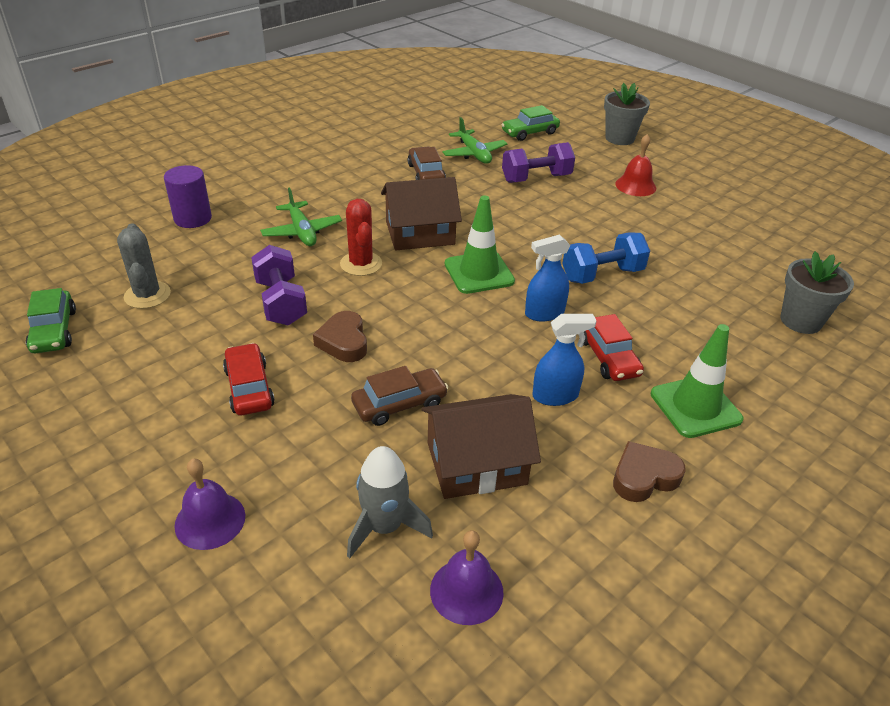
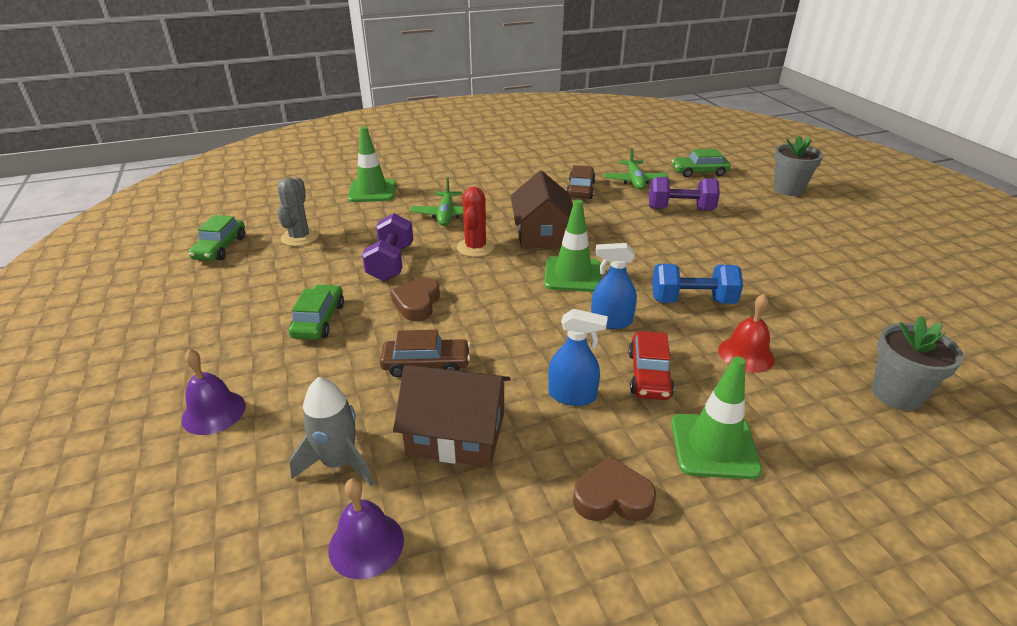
camera: 25 degrees right, 5 degrees down
(193, 218) = (372, 191): purple cylinder -> green traffic cone
(249, 388) = (319, 320): red car -> green car
(420, 233) = (542, 233): brown house -> brown house turned 75 degrees clockwise
(635, 186) = (779, 231): red bell -> red bell (746, 354)

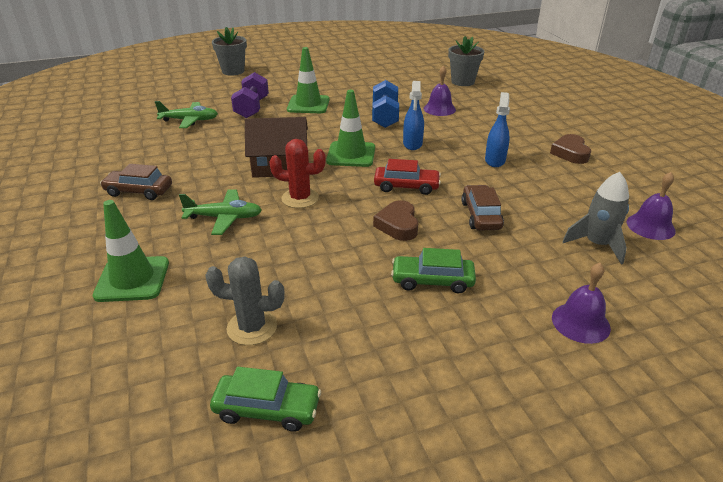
camera: 90 degrees left, 0 degrees up
(391, 263) = (325, 246): purple dumbbell -> none
(417, 303) = (398, 225): brown heart -> brown heart turned 75 degrees clockwise
(456, 433) = (547, 200): brown house -> none
(580, 189) = (196, 145): brown car -> brown car (139, 191)
(649, 375) = (467, 136): red car -> red car (406, 186)
(699, 172) = (186, 95): green car -> none
(714, 446) = (520, 125): green traffic cone -> green traffic cone (308, 105)
(746, 354) = (439, 109): red bell -> purple bell

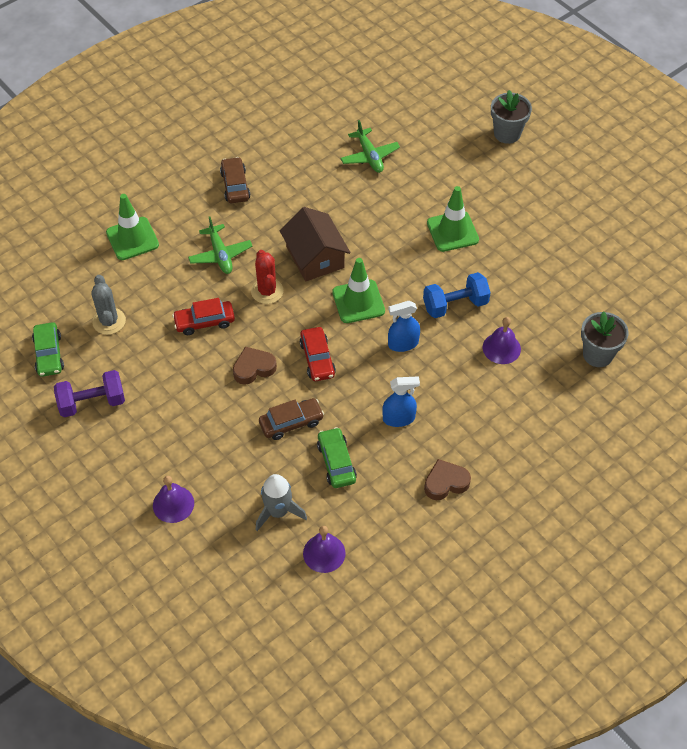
camera: 70 degrees right, 20 degrees up
(252, 108) = (420, 190): purple dumbbell -> purple dumbbell (92, 402)
(311, 246) = (204, 322): none -> red car
(432, 281) = (189, 407): green car -> green car (336, 462)

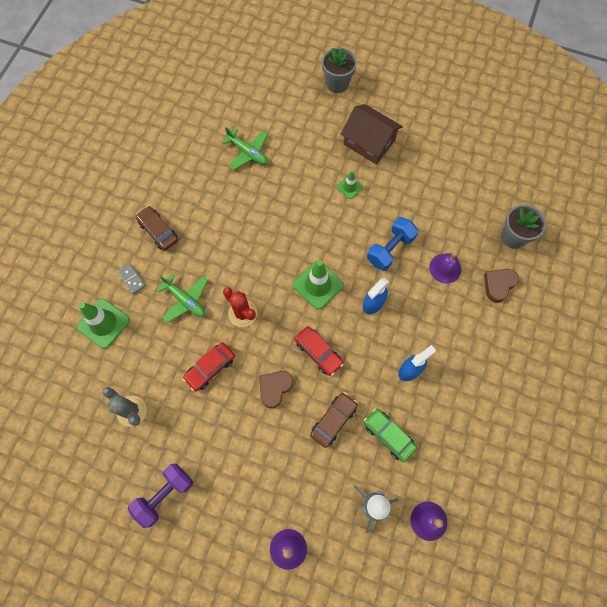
camera: 30 degrees left, 15 degrees up
(49, 354) = (99, 470): green car -> none
(183, 214) = (132, 279): none -> grey domino
(315, 257) = (261, 263): brown house -> brown house (369, 142)
(445, 483) = (477, 406): brown heart -> brown heart (498, 285)
(452, 231) = (349, 187): green traffic cone -> green traffic cone, size x0.55

